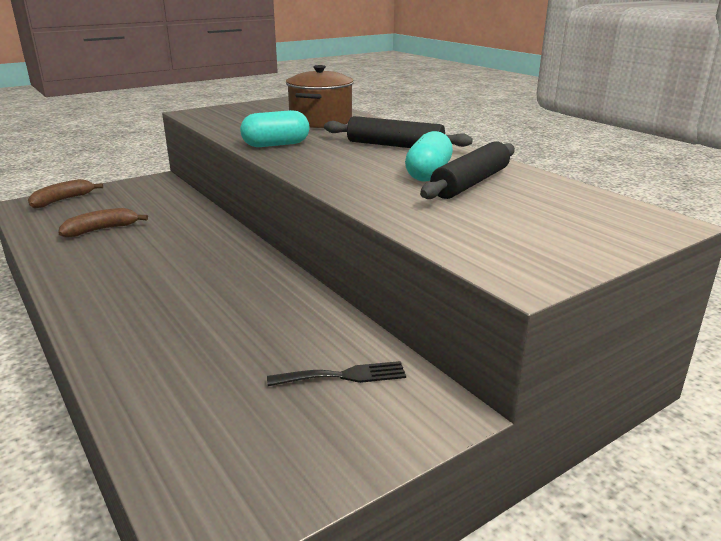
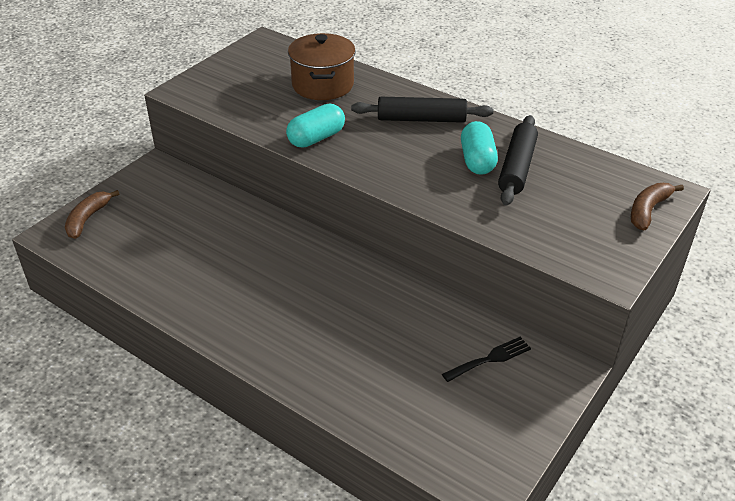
camera: 20 degrees left, 15 degrees up
(101, 230) = (170, 252): brown banana -> brown banana (648, 210)

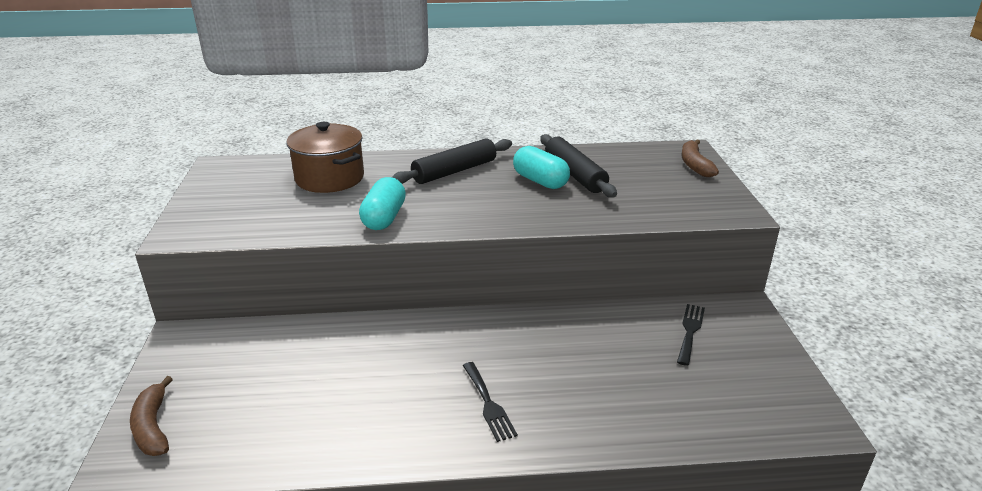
camera: 40 degrees left, 10 degrees down
(274, 319) = (488, 404): none -> black fork

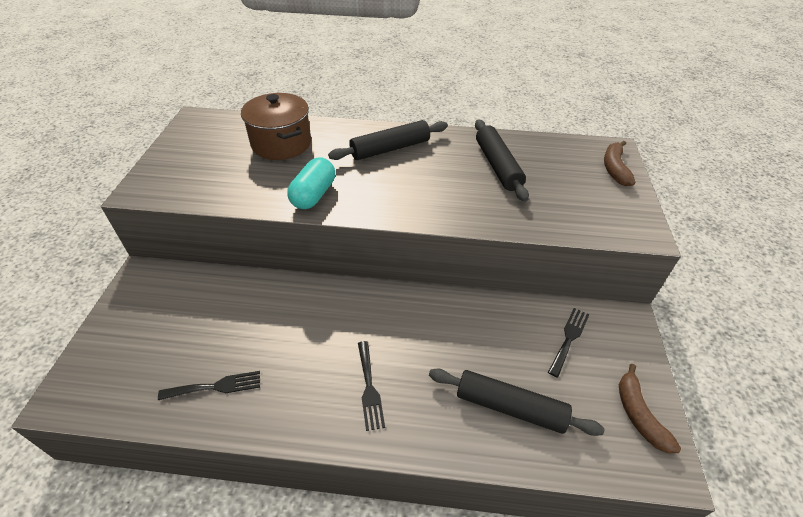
camera: 10 degrees right, 15 degrees up
(153, 427) = (97, 362): brown banana -> brown banana (638, 414)
(309, 428) = (216, 386): none -> black fork
(540, 181) = (463, 170): turquoise capsule -> none
(646, 398) = (510, 407): none -> black rolling pin

